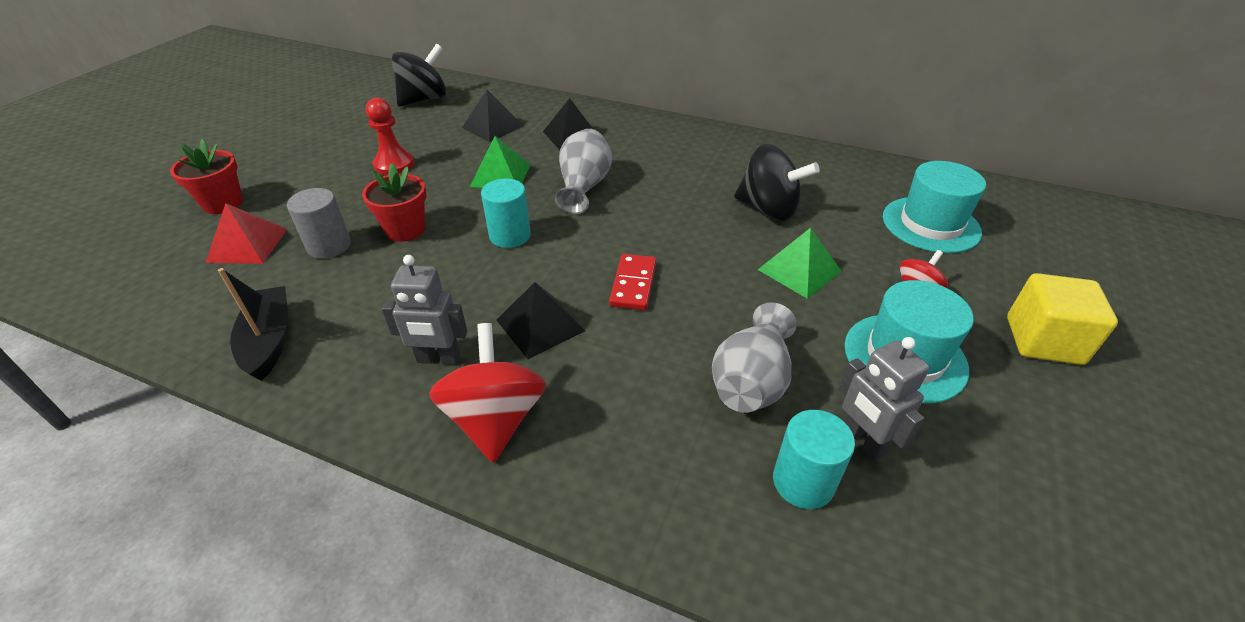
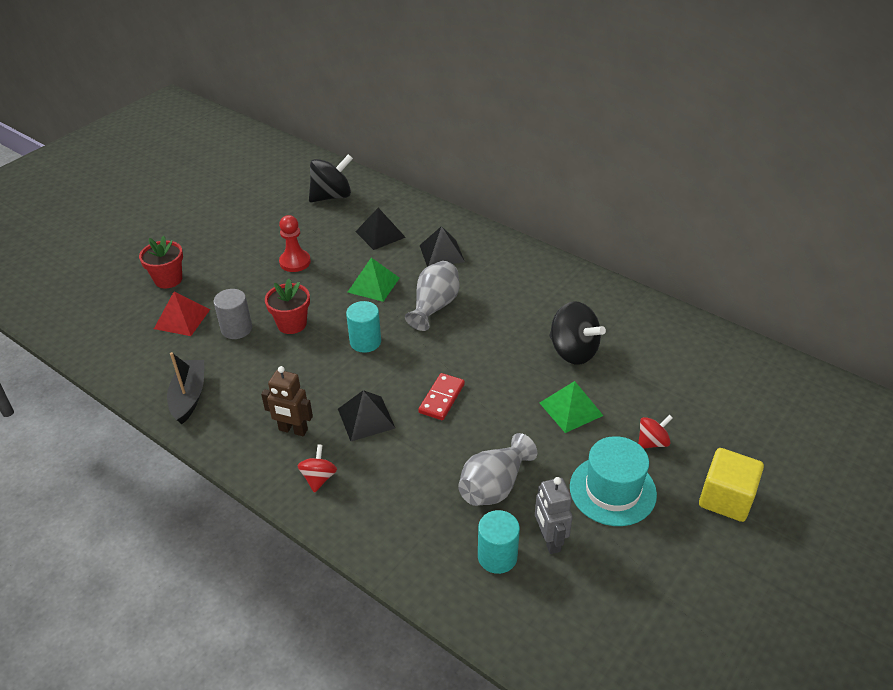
camera: 15 degrees right, 0 degrees up
(438, 359) = (293, 430): grey robot -> brown robot
(495, 419) = (319, 478): red spinning top -> red spinning top, size x0.55
(930, 224) = (700, 387): turquoise hat -> none

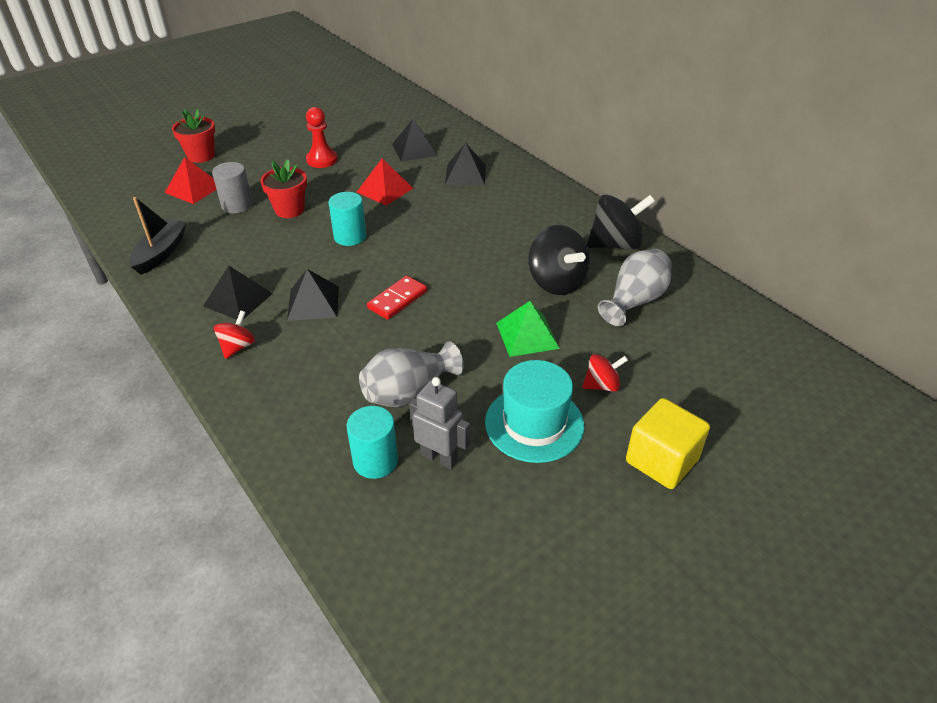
camera: 15 degrees right, 0 degrees up
(293, 430) = (238, 299): brown robot -> black pyramid
(332, 196) = (386, 112): black spinning top -> black spinning top (615, 244)
(373, 285) = (385, 190): green pyramid -> red pyramid
(434, 306) = (434, 218): grey vase -> grey vase (634, 301)
(549, 540) = (439, 458): grey robot -> grey robot turned 120 degrees clockwise

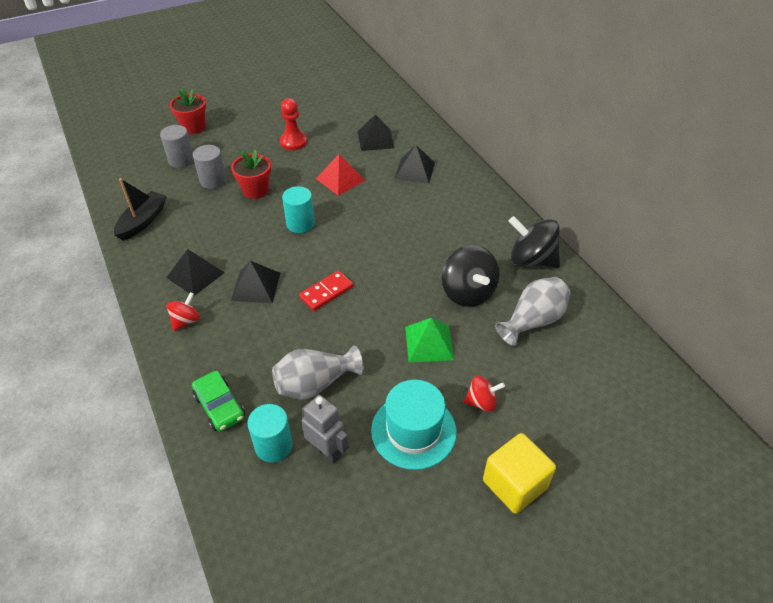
camera: 10 degrees right, 5 degrees up
(194, 189) = (181, 160): red pyramid -> grey cylinder
(300, 429) = (220, 406): none -> green car
(615, 244) = (531, 260): black spinning top -> black spinning top turned 150 degrees counterclockwise

